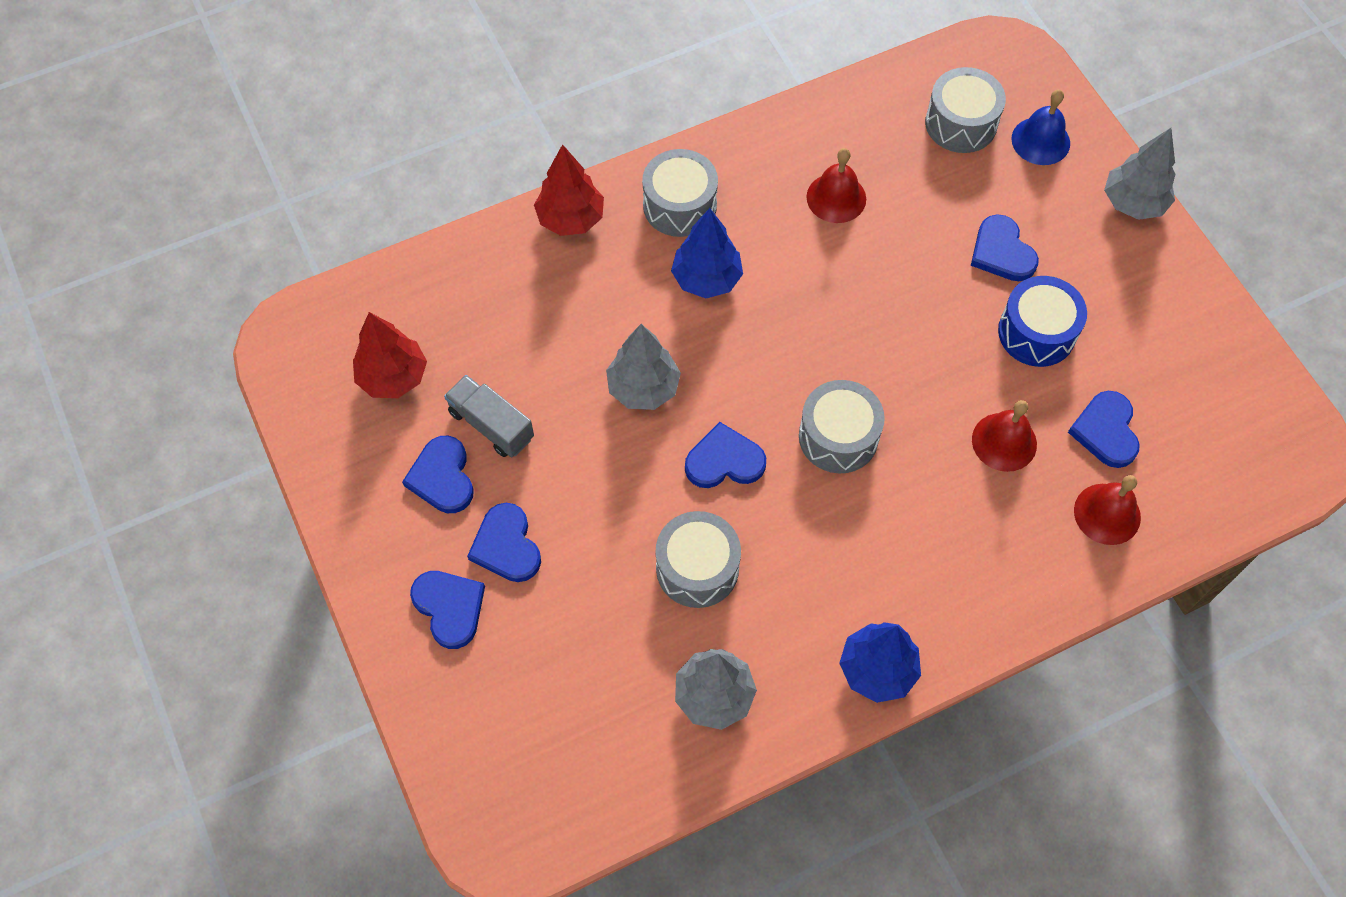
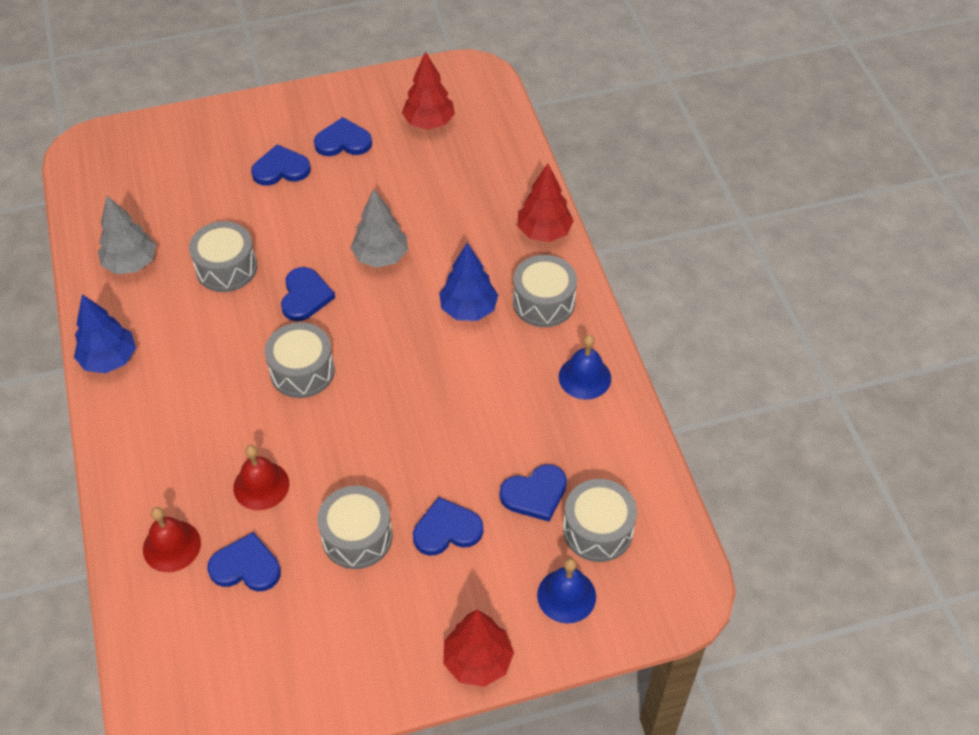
camera: 100 degrees right, 10 degrees down
(449, 608) = (247, 137): blue heart -> blue heart (535, 494)
(491, 425) = (375, 169): grey truck -> none
(776, 154) = (584, 377): none -> blue bell
(836, 198) = (531, 413): red bell -> none
(1036, 332) = (357, 537): blue drum -> grey drum
(1133, 203) = (478, 661): grey tree -> red tree

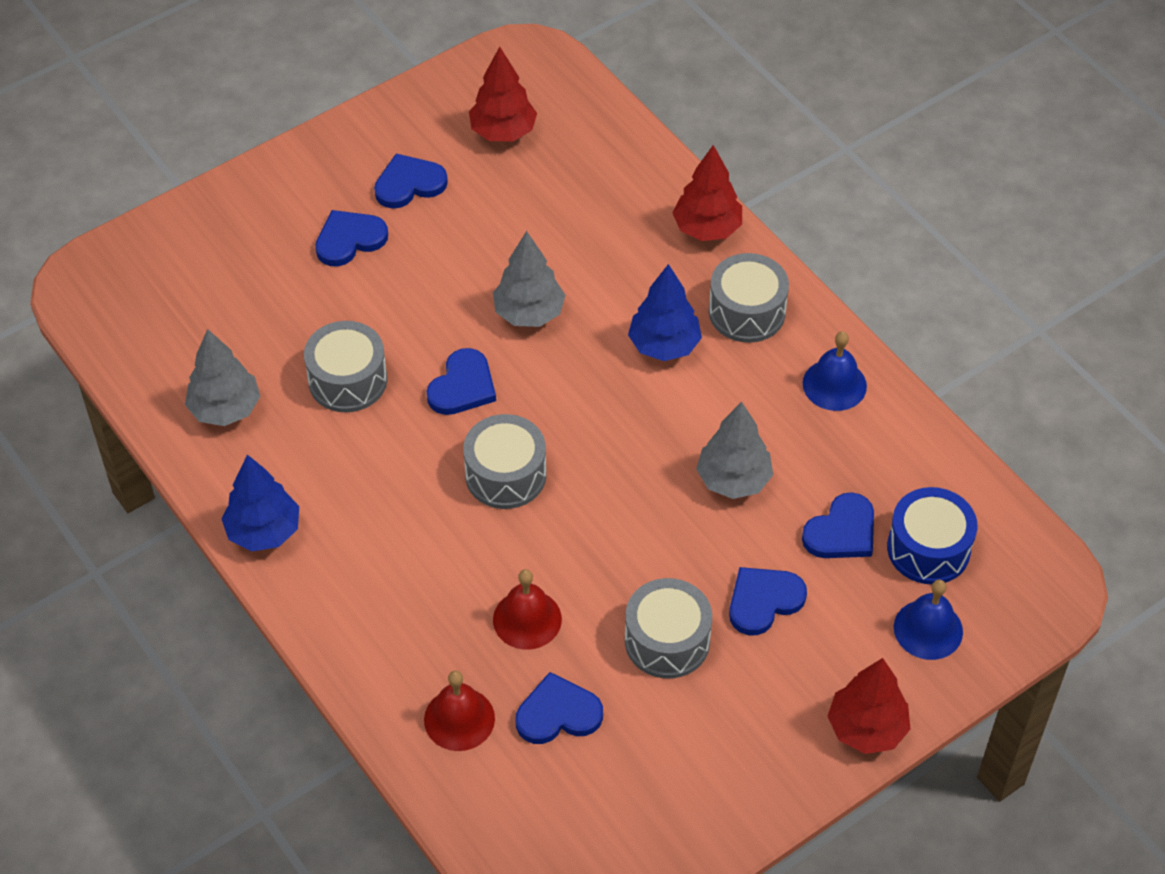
camera: 20 degrees left, 0 degrees up
(305, 296) = (462, 386): blue heart -> blue heart turned 45 degrees clockwise
(470, 427) = (733, 480): none -> grey tree
(598, 530) = (928, 549): grey drum -> blue drum

